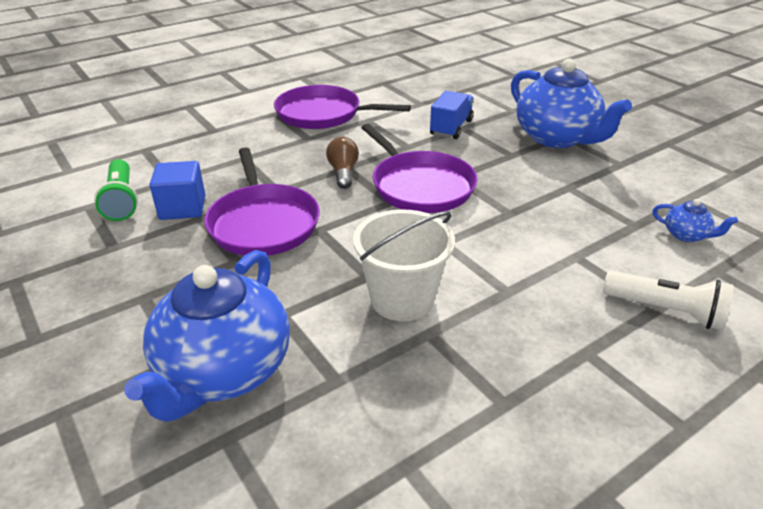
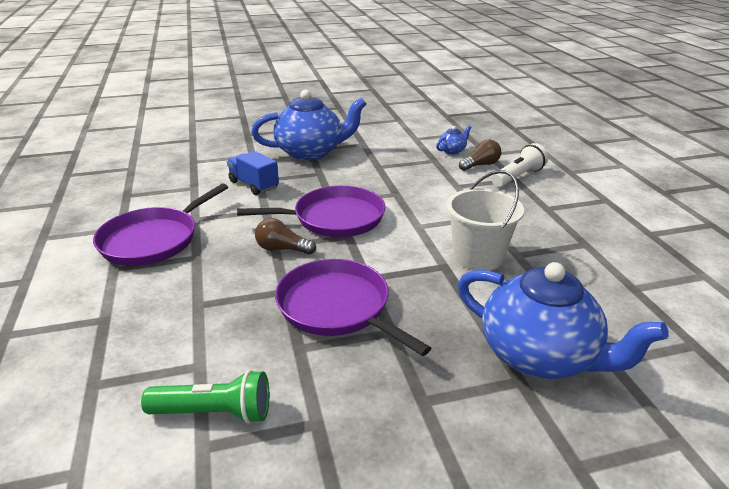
camera: 70 degrees left, 5 degrees down
(182, 208) = (270, 360): blue cube -> none
(263, 223) = (337, 307): purple pan -> purple pan turned 135 degrees counterclockwise
(667, 268) = (481, 165): none -> brown light bulb

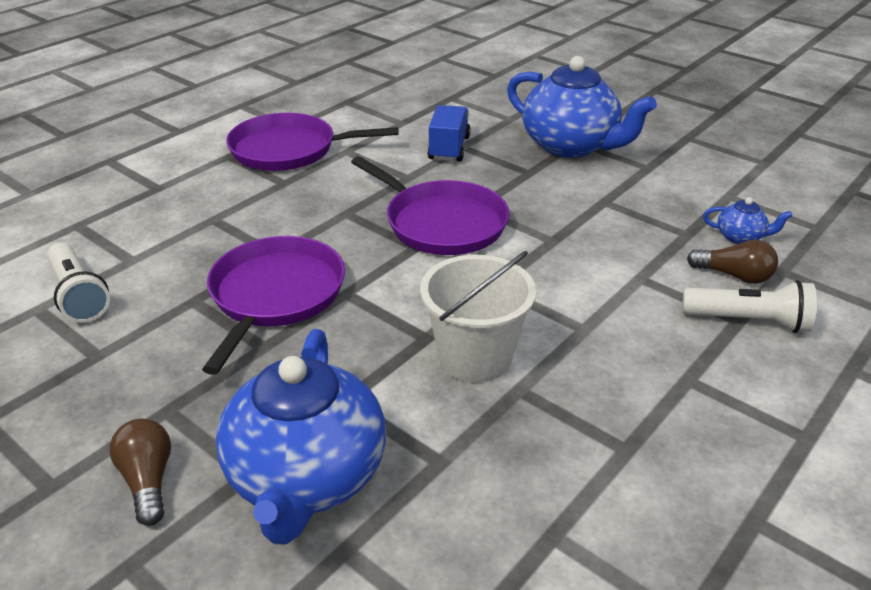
camera: 55 degrees right, 5 degrees up
(214, 412) = (79, 295): green flashlight -> white flashlight
(282, 249) = (345, 219): brown light bulb -> brown light bulb (148, 480)

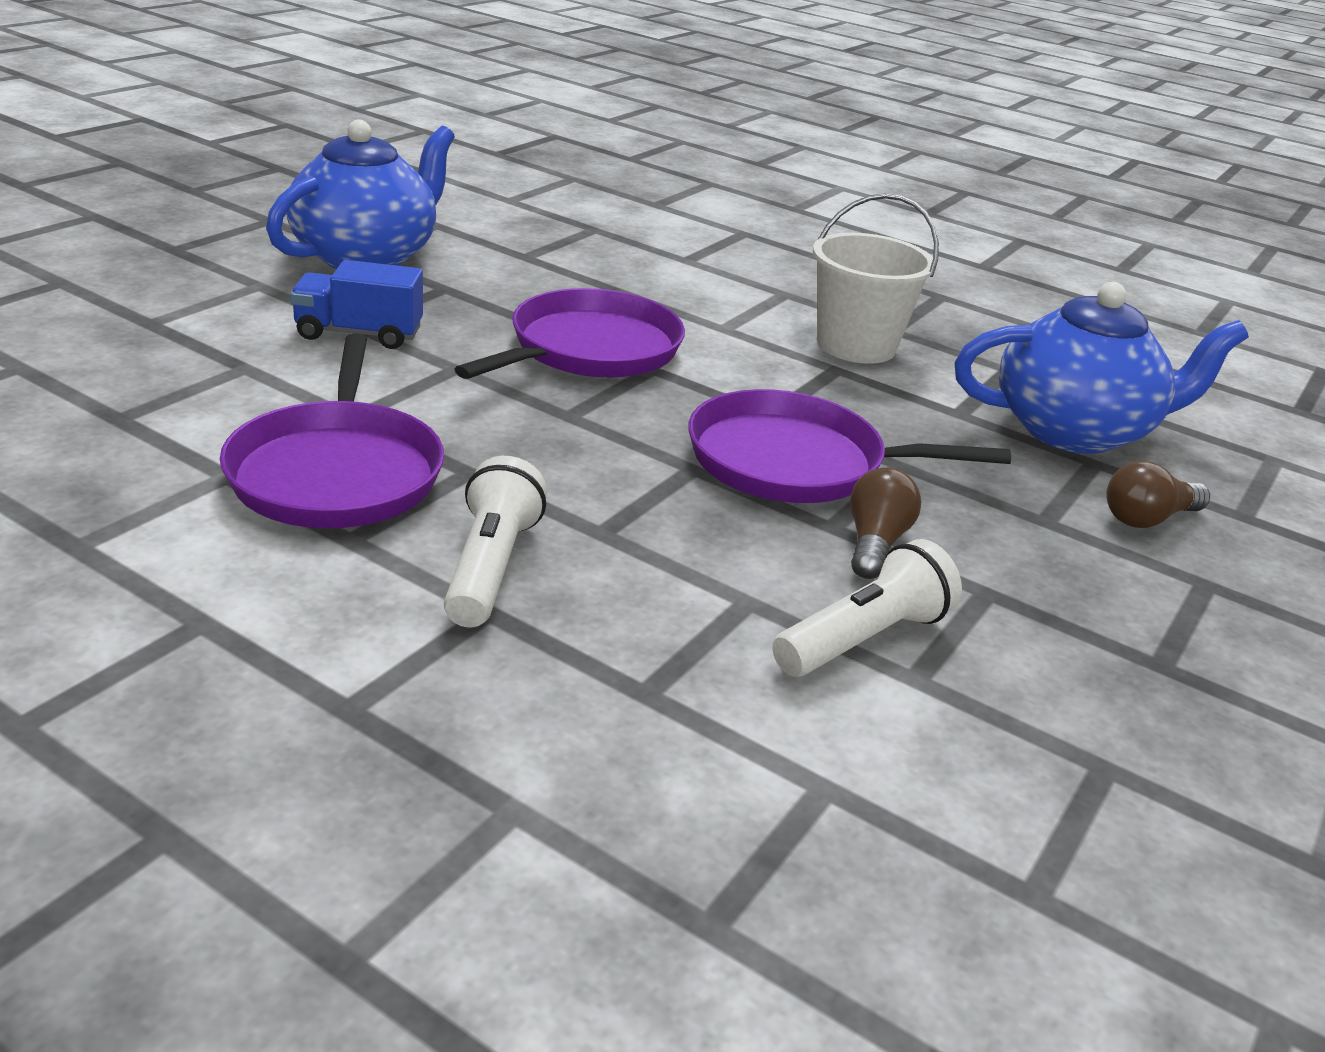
camera: 100 degrees left, 5 degrees down
(734, 276) = (670, 222): brown light bulb -> brown light bulb (875, 543)
(740, 237) = (597, 209): blue teapot -> none
(748, 321) = (743, 229): white flashlight -> white flashlight (490, 567)

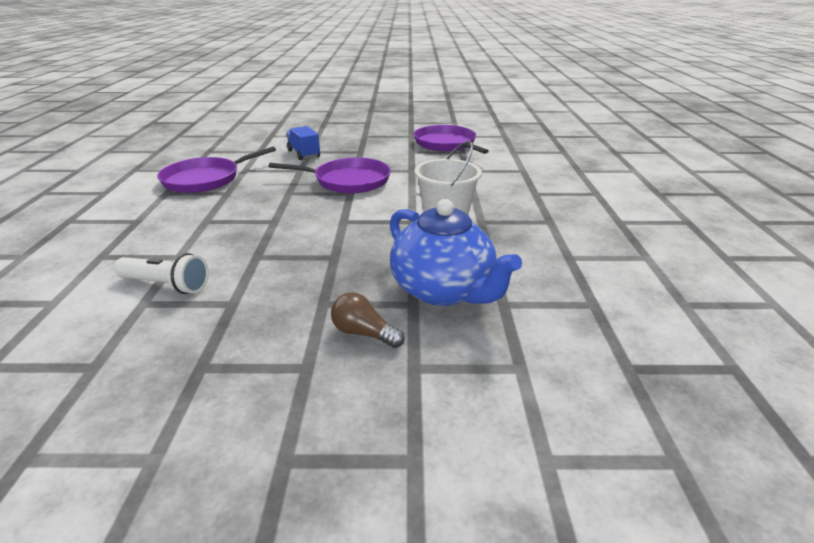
camera: 60 degrees right, 0 degrees up
(366, 256) = (364, 137): blue teapot -> none
(490, 567) = (165, 213): white flashlight -> none
(795, 462) = (305, 236): purple pan -> purple pan (446, 144)
(875, 543) = (251, 268): brown light bulb -> none

